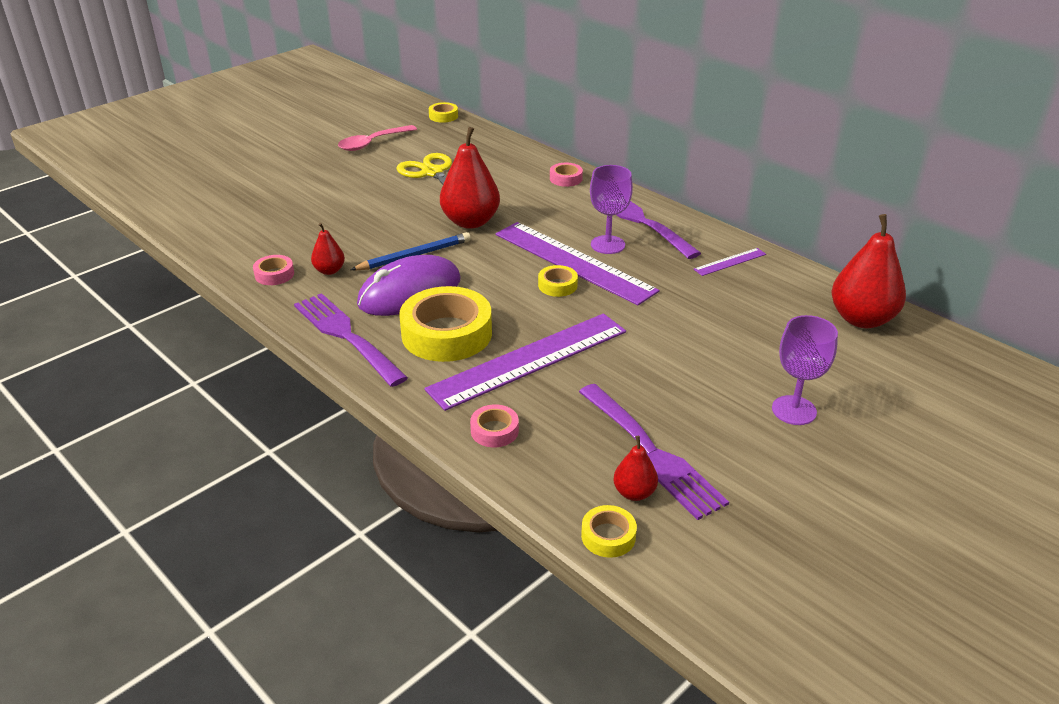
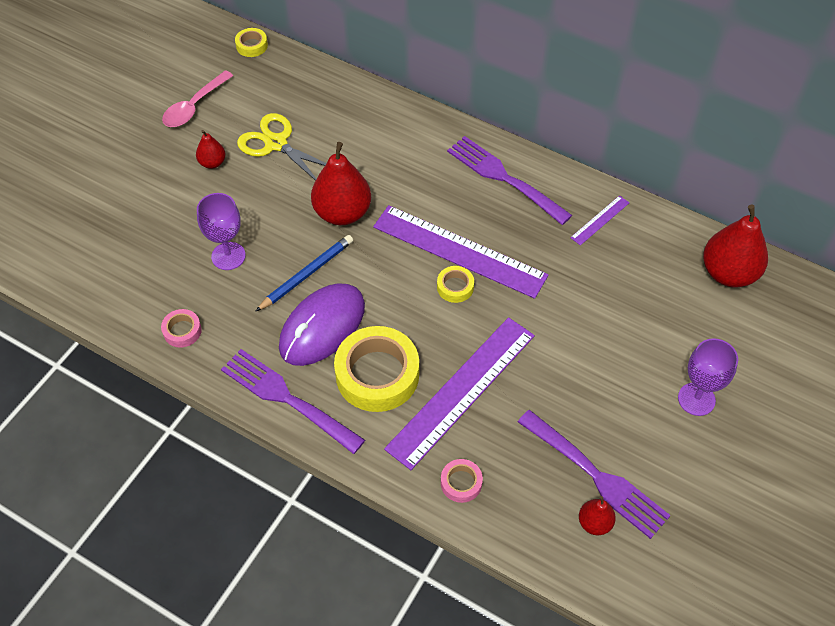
camera: 15 degrees left, 20 degrees up
(329, 270) = (233, 313): red pear -> red pear (212, 163)
(566, 178) = (413, 127): pink tape -> none
(607, 245) = (483, 219): purple goblet -> purple goblet (228, 256)
(608, 536) = (587, 573): yellow tape -> none

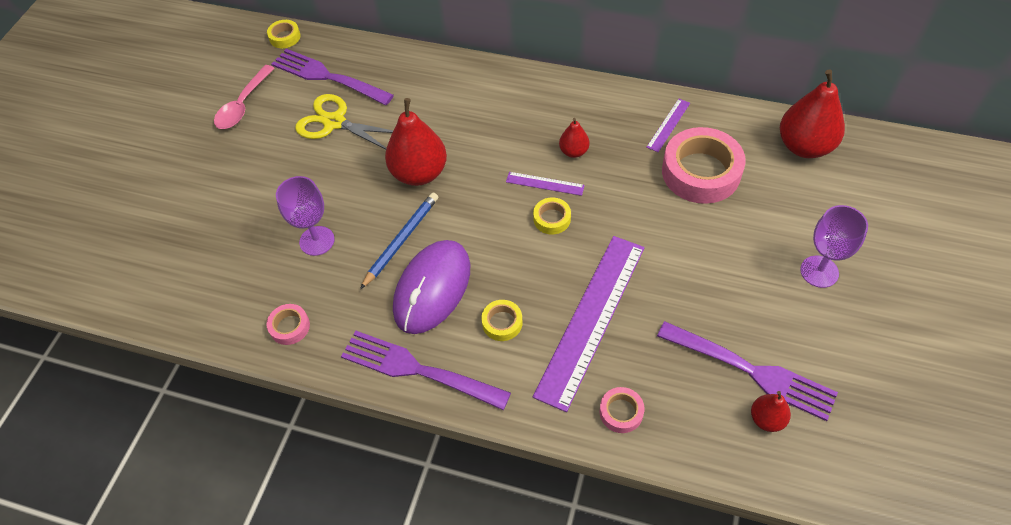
camera: 10 degrees left, 0 degrees up
(212, 163) = (276, 154): red pear -> red pear (573, 151)
(377, 374) = (502, 323): yellow tape -> yellow tape, size x0.47
(459, 251) = (545, 183): purple ruler -> purple ruler, size x0.43
(505, 178) = (566, 106): purple fork -> purple fork (328, 77)
(615, 275) = (701, 172): none -> pink tape

